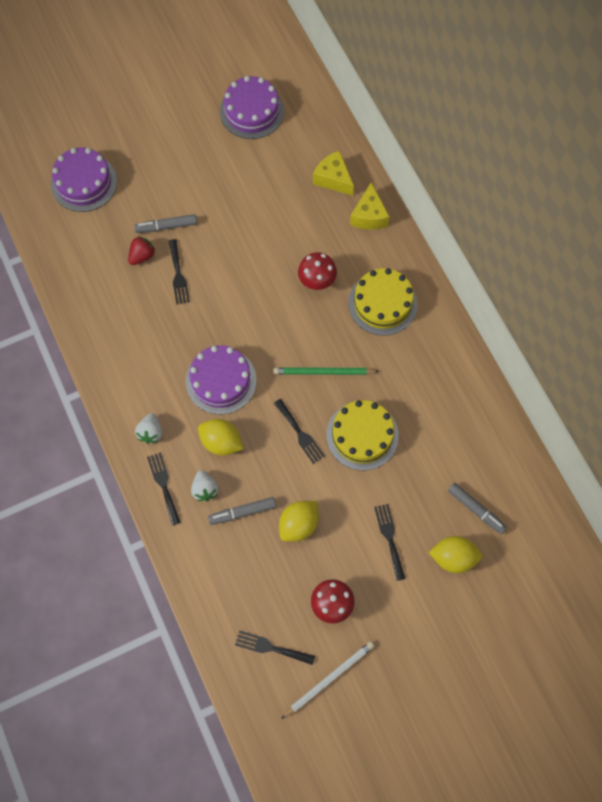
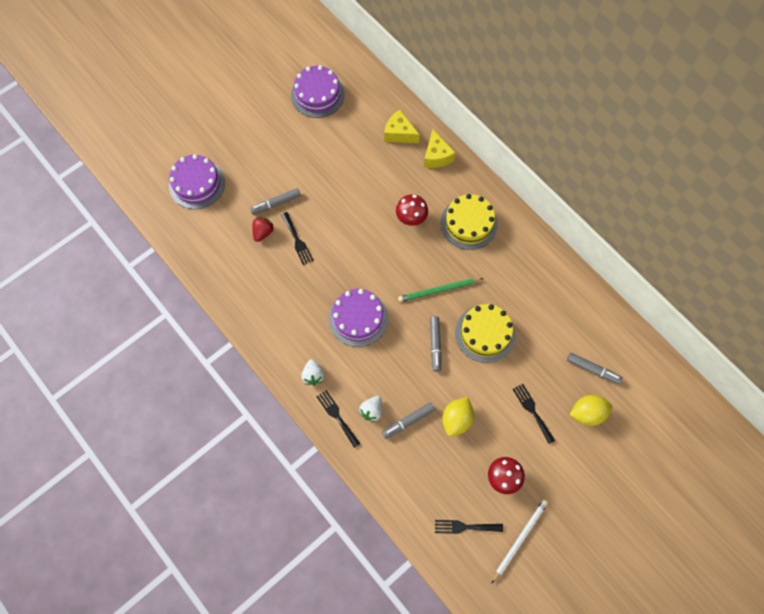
camera: 15 degrees left, 0 degrees up
(205, 489) = (372, 410): white strawberry -> white strawberry turned 60 degrees clockwise
(221, 442) = (373, 368): yellow lemon -> none
(300, 433) = (435, 345): black fork -> grey marker

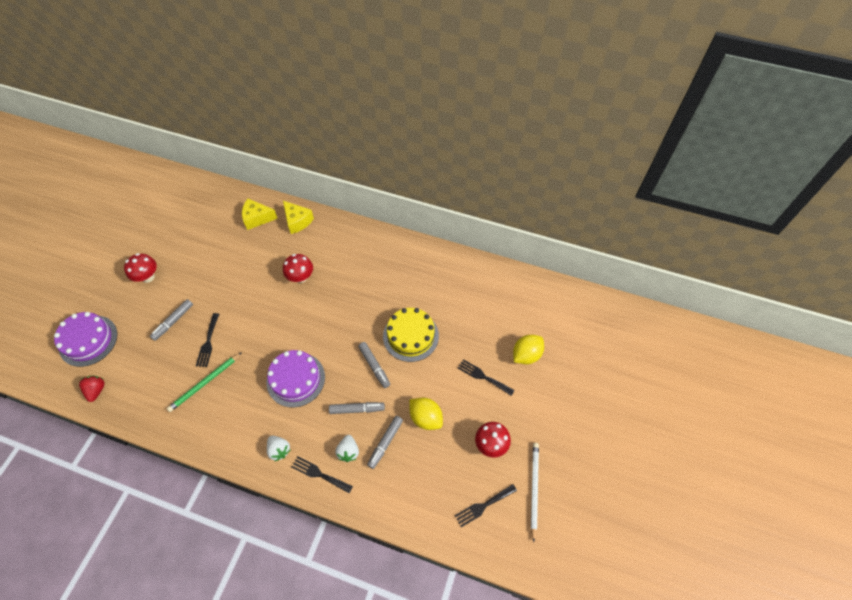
camera: 30 degrees left, 10 degrees down
(263, 232) = (172, 351): red strawberry -> red strawberry (96, 390)
(272, 146) = (148, 277): none -> red mushroom
(297, 240) = (208, 342): black fork -> black fork turned 60 degrees clockwise
(317, 94) = (170, 220): purple cake -> none
(438, 290) = (354, 321): green pencil -> green pencil (205, 383)
(456, 419) = (425, 418): yellow lemon -> yellow lemon turned 45 degrees counterclockwise
(469, 223) = (351, 259): yellow cake -> none
(593, 370) = (510, 319): grey marker -> grey marker (357, 409)

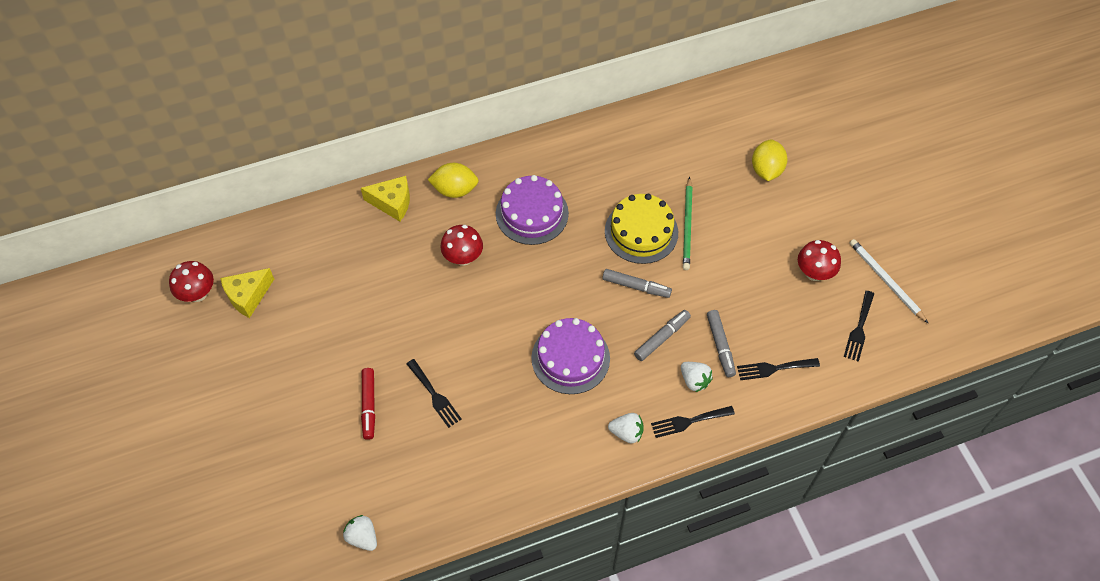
camera: 40 degrees left, 0 degrees up
(88, 340) = (288, 500): purple cake -> purple cake (532, 213)
(96, 390) = (362, 537): red strawberry -> white strawberry
(148, 277) = (279, 385): red mushroom -> red mushroom (198, 294)
(173, 321) = (369, 406): grey marker -> red marker
(205, 383) = (478, 435): green pencil -> green pencil (687, 226)
(257, 218) = (340, 232): yellow cheese -> yellow cheese (248, 296)
(425, 418) = (734, 295): yellow lemon -> yellow lemon (455, 190)
(483, 377) = (748, 219): black fork -> black fork (774, 368)

